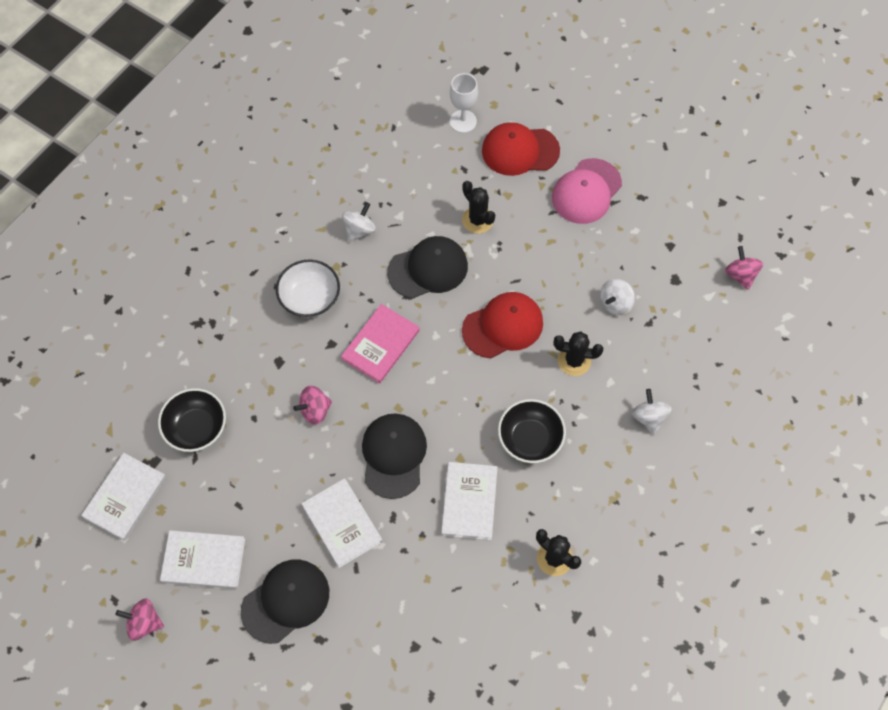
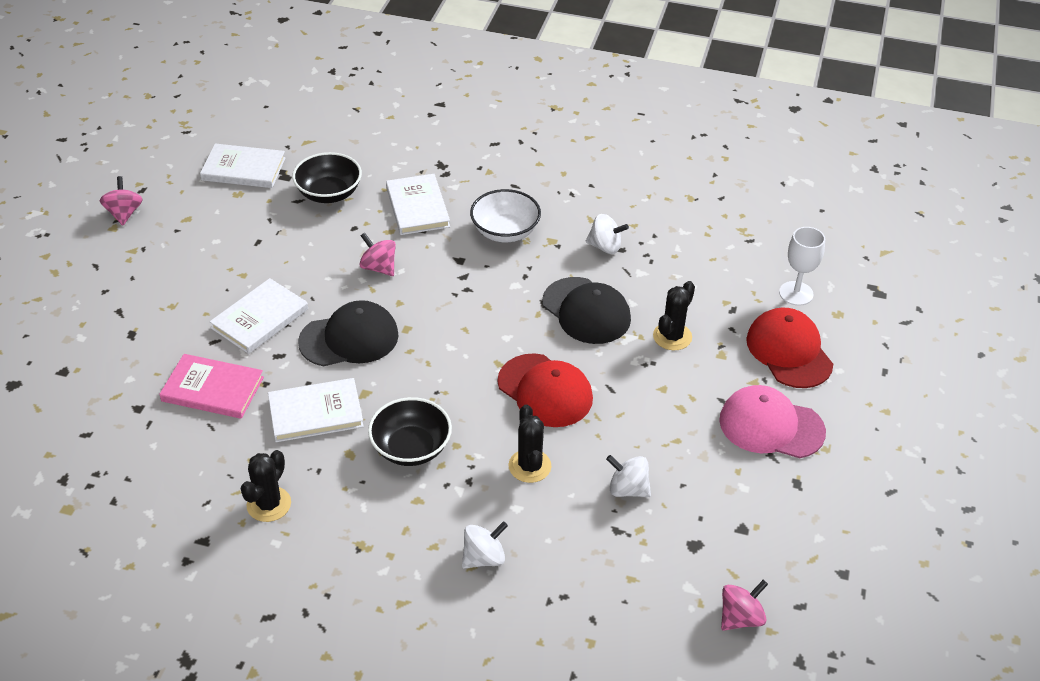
camera: 70 degrees right, 20 degrees down
(204, 560) = (194, 234): white book -> white book (417, 207)
(285, 601) = (166, 299): black cap -> none
(381, 345) = (475, 297): pink book -> pink book (212, 389)

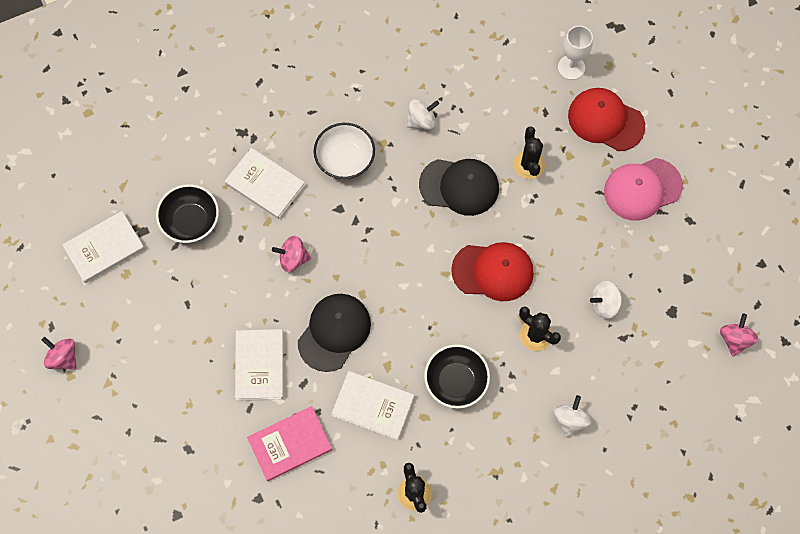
camera: 40 degrees left, 25 degrees up
(315, 413) = (373, 406): white book -> white book turned 75 degrees clockwise

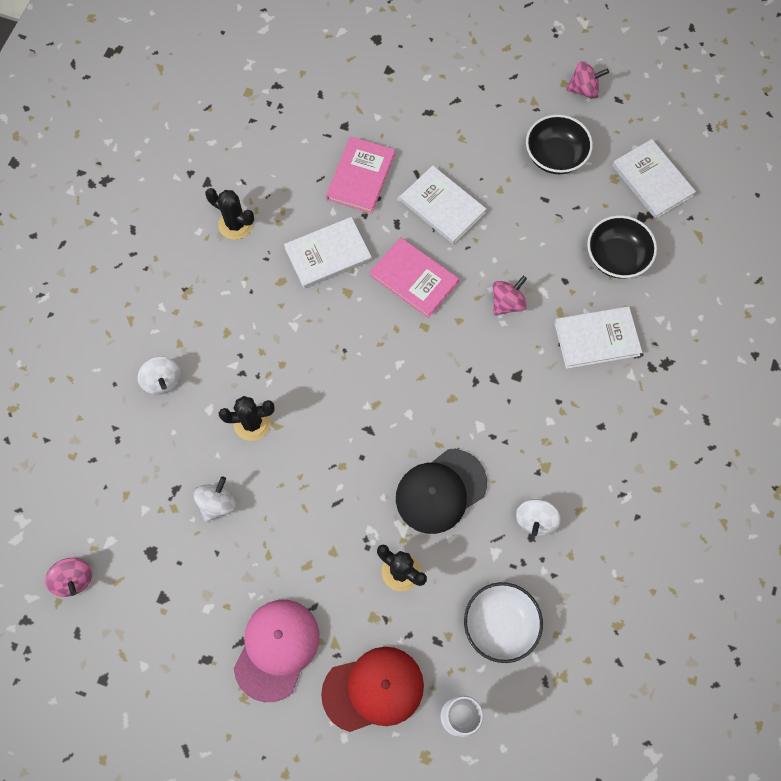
camera: 135 degrees right, 0 degrees up
(104, 248) = (652, 181): white book -> white book turned 45 degrees counterclockwise
(334, 332) = (414, 279): black cap -> pink book
(345, 159) = (559, 421): white bowl -> white bowl (500, 625)
(456, 381) = (282, 328): black bowl -> black bowl (555, 156)
(493, 271) = (338, 443): red cap -> none

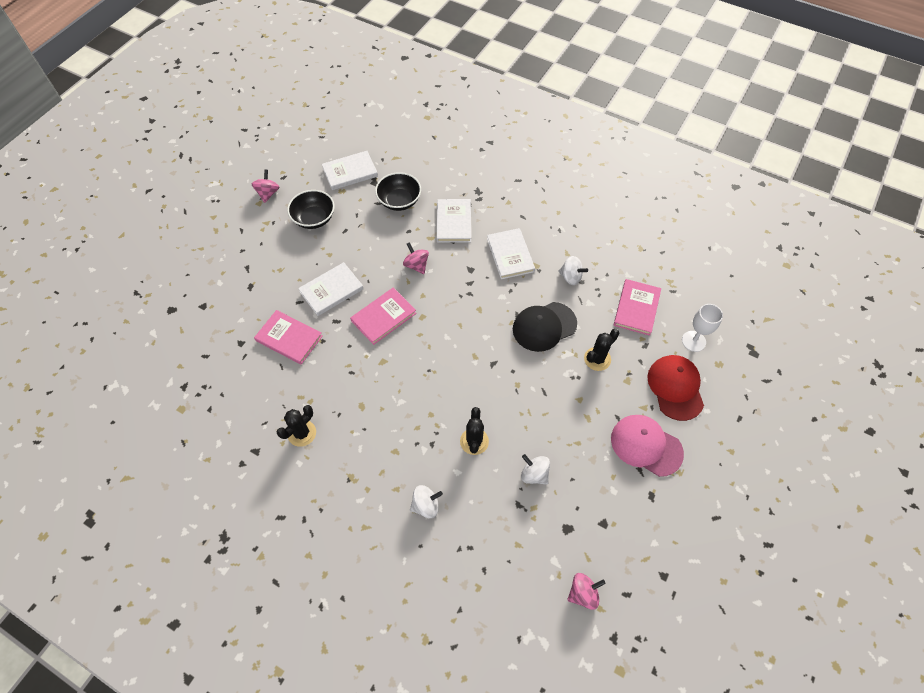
camera: 80 degrees left, 10 degrees down
(328, 254) = (348, 370): white book -> white book (510, 255)
(440, 491) = (544, 326): black cap -> black cap turned 90 degrees clockwise
(500, 625) = (636, 308): white bowl -> pink book

